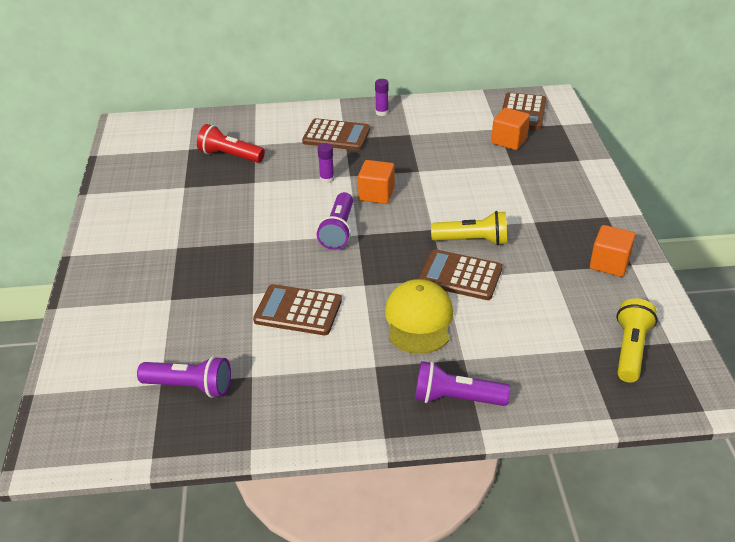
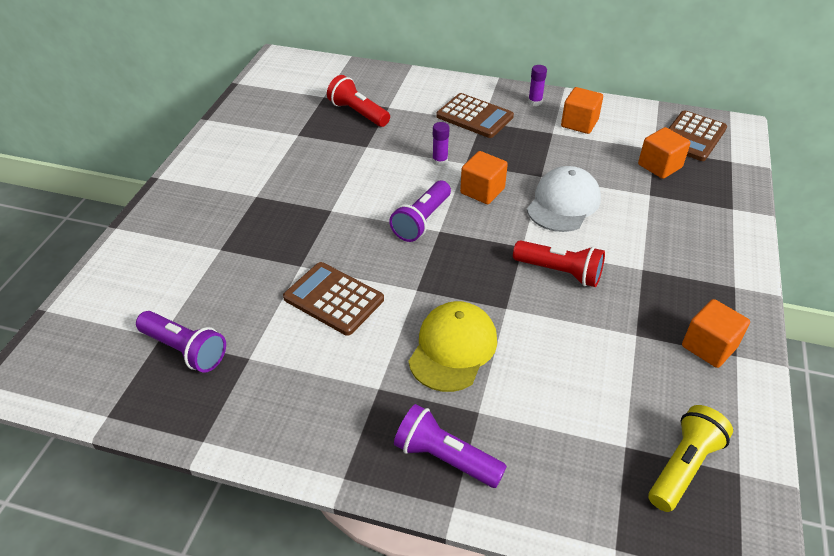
camera: 20 degrees right, 5 degrees up
(428, 121) = (579, 123): none -> orange cube
(448, 188) = (563, 203): none -> white cap
(460, 275) = (525, 310): brown calculator -> none
(472, 240) = (559, 272): yellow flashlight -> red flashlight

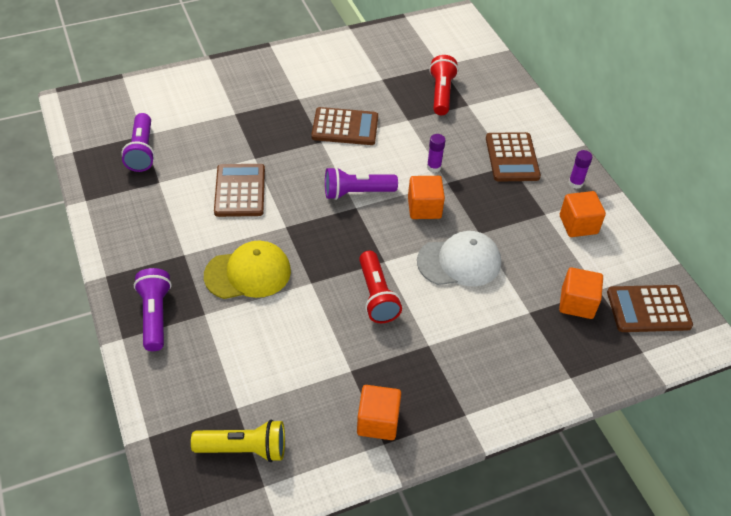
camera: 50 degrees right, 5 degrees up
(331, 186) = (345, 127): none -> brown calculator

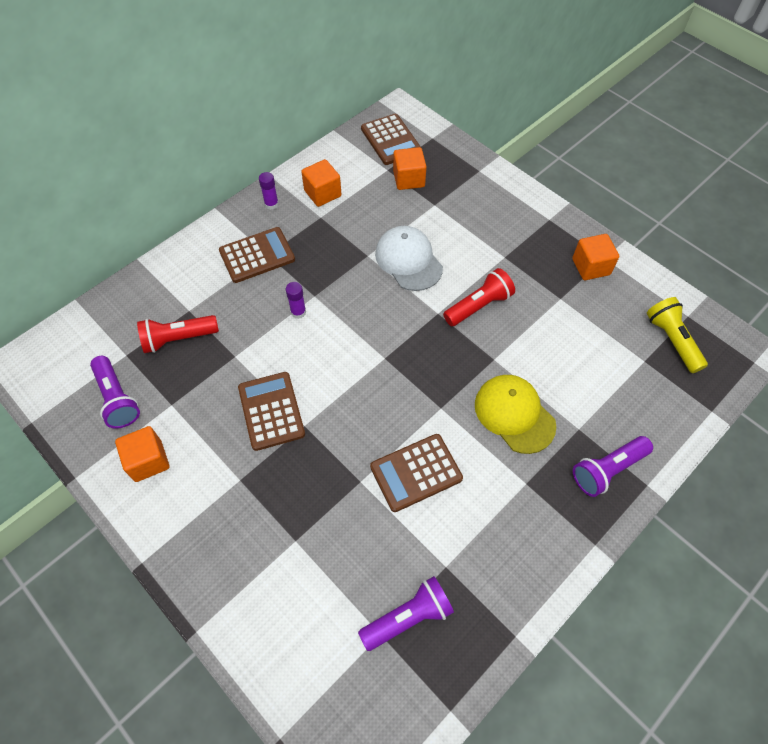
camera: 110 degrees left, 10 degrees up
(357, 192) = (364, 364): purple flashlight -> purple flashlight (117, 398)
(424, 208) = (357, 303): orange cube -> orange cube (148, 461)

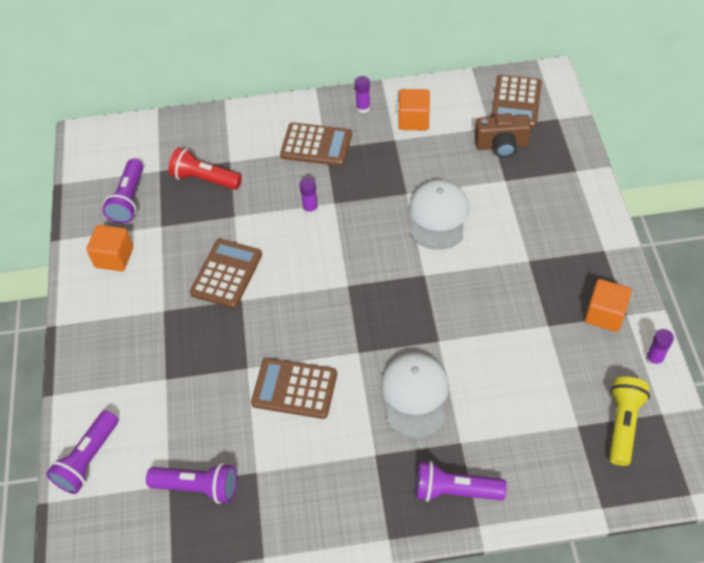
camera: 40 degrees right, 5 degrees down
(285, 667) = (88, 459): none -> purple flashlight
(409, 179) = (501, 145): orange cube -> brown camera
(478, 306) = (465, 289): red flashlight -> none
(514, 414) = (415, 395): yellow cap -> white cap
(650, 280) = (654, 359): none -> purple glue stick

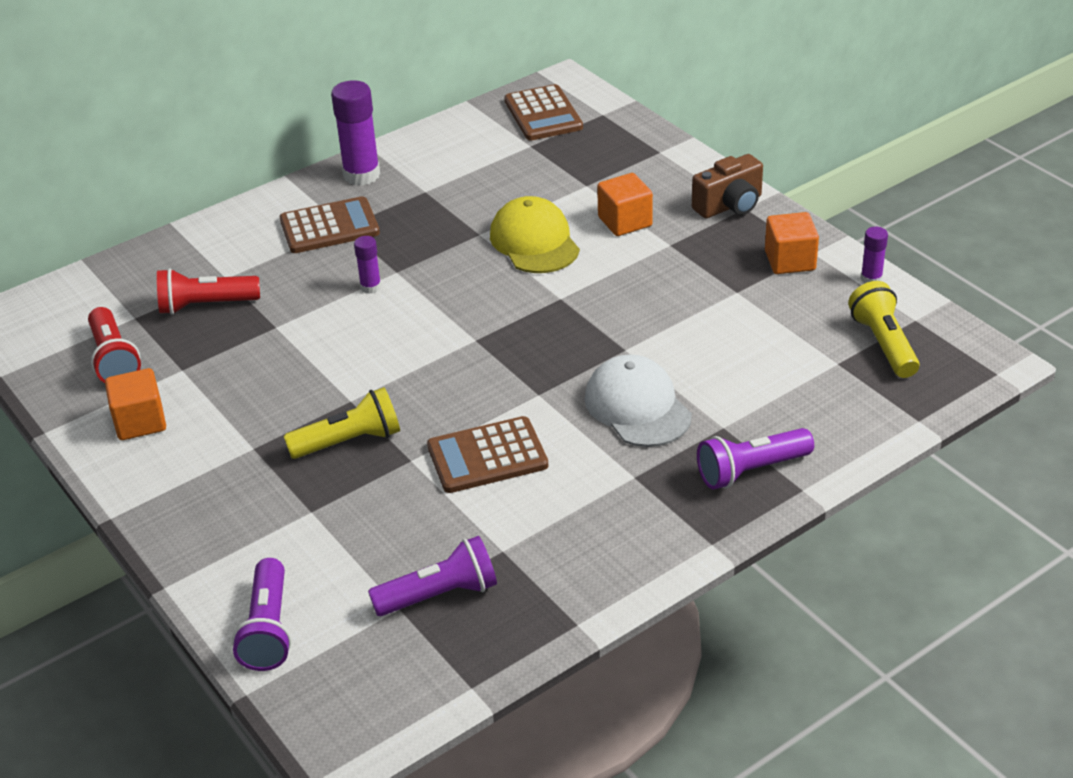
camera: 30 degrees left, 15 degrees down
(128, 199) = (114, 359): purple flashlight -> red flashlight
(220, 333) = (349, 441): none -> yellow flashlight
(226, 274) = (310, 383): brown calculator -> none
(363, 108) = (361, 175): purple glue stick -> purple glue stick, size x1.91
(414, 120) = (434, 167): orange cube -> orange cube (625, 222)
(438, 216) = (534, 242): white cap -> yellow cap
(501, 145) = (557, 157): brown camera -> brown camera (730, 205)

